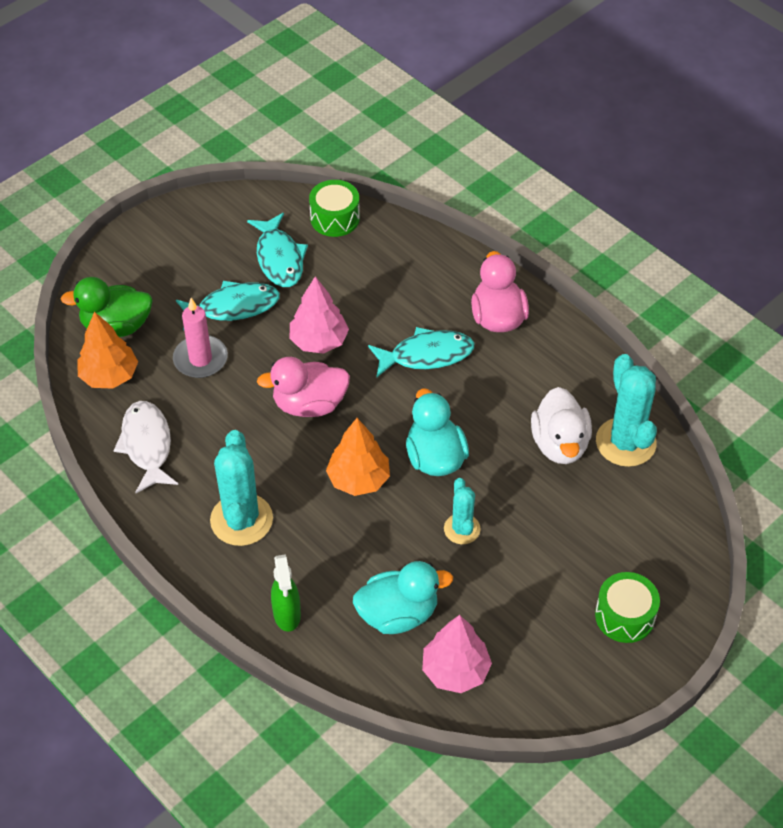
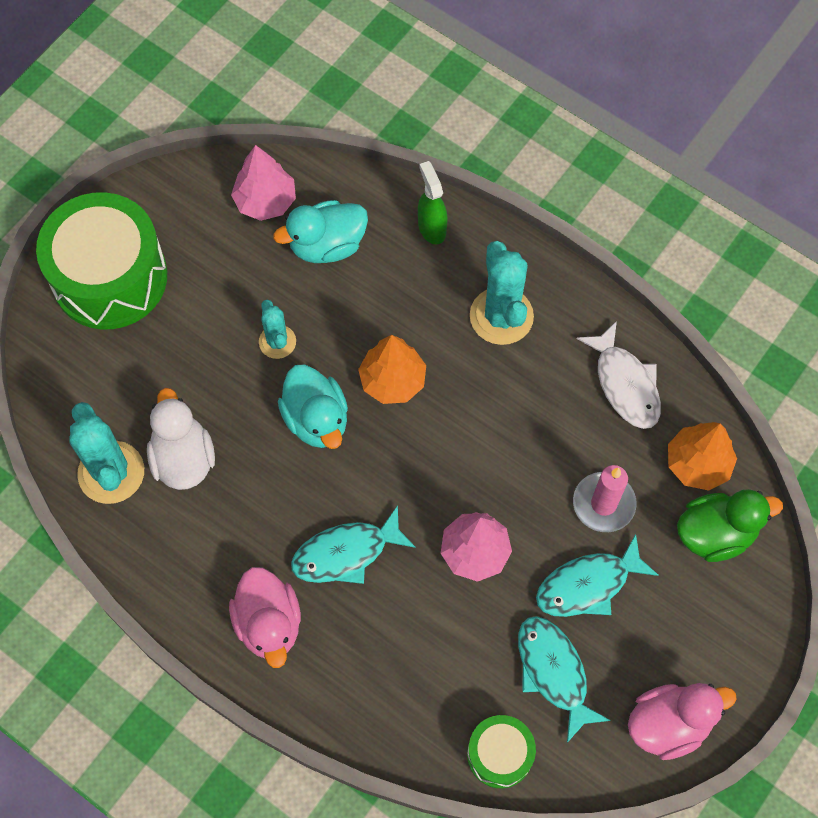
camera: 170 degrees right, 15 degrees up
(309, 404) = (465, 463): pink duck -> pink duck (669, 724)
(625, 616) = (110, 277): green drum -> green drum, size x1.98

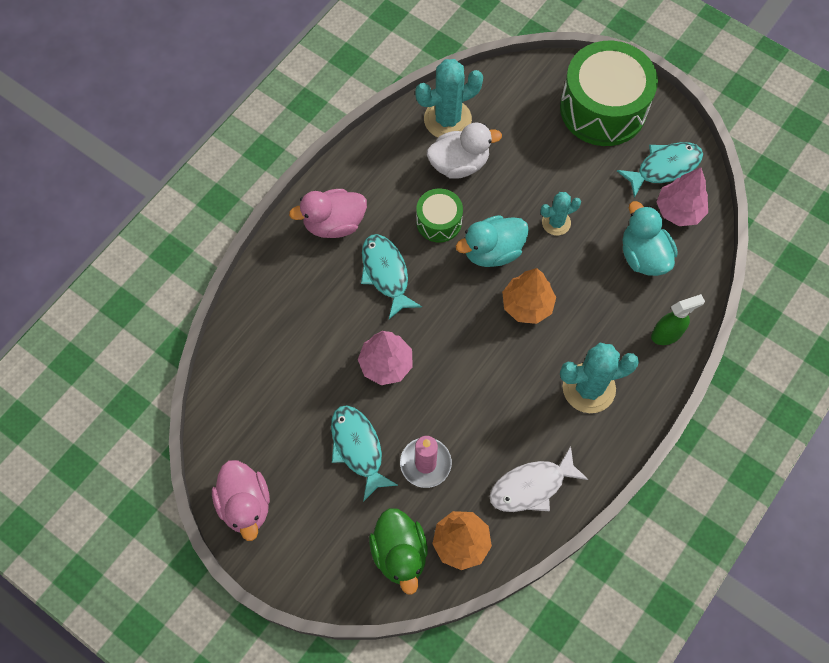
camera: 90 degrees right, 0 degrees up
(499, 754) = (231, 379): green drum -> green drum (439, 222)
(553, 672) = (290, 419): turquoise fish -> turquoise fish (664, 167)

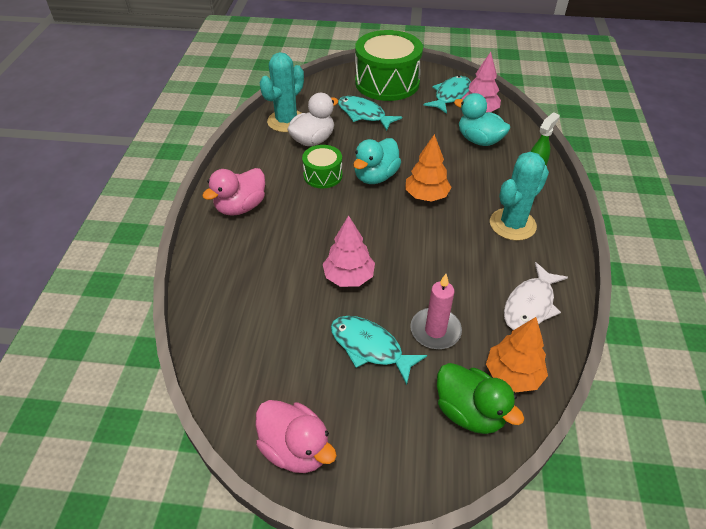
camera: 30 degrees left, 20 degrees down
(386, 273) = (305, 220): turquoise fish -> turquoise fish (364, 114)
(556, 222) = (406, 145): turquoise cactus -> none

